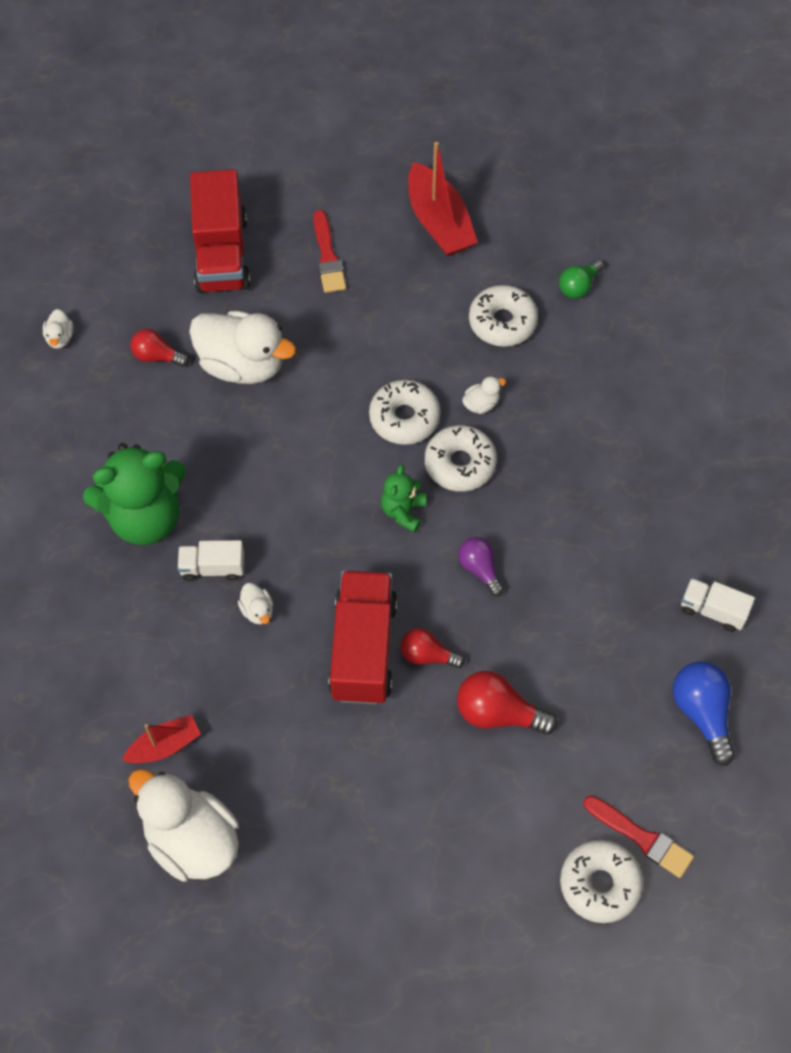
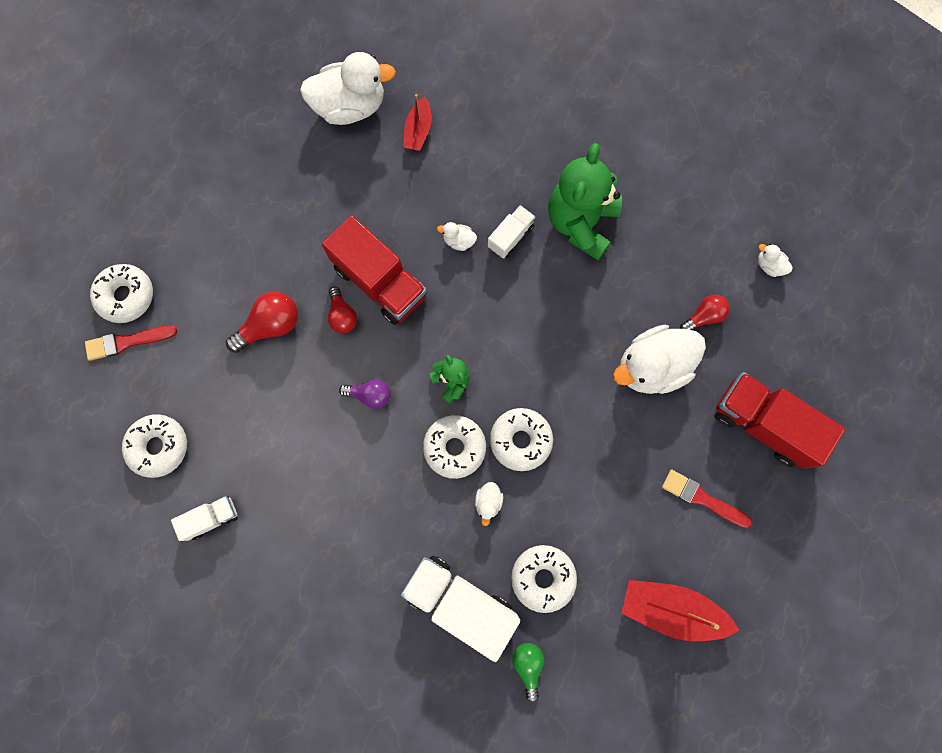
camera: 130 degrees right, 15 degrees up
(427, 655) = (342, 315): red light bulb -> red light bulb turned 105 degrees clockwise
(581, 365) = (460, 602): none -> white truck
(702, 713) = (159, 447): blue light bulb -> white donut

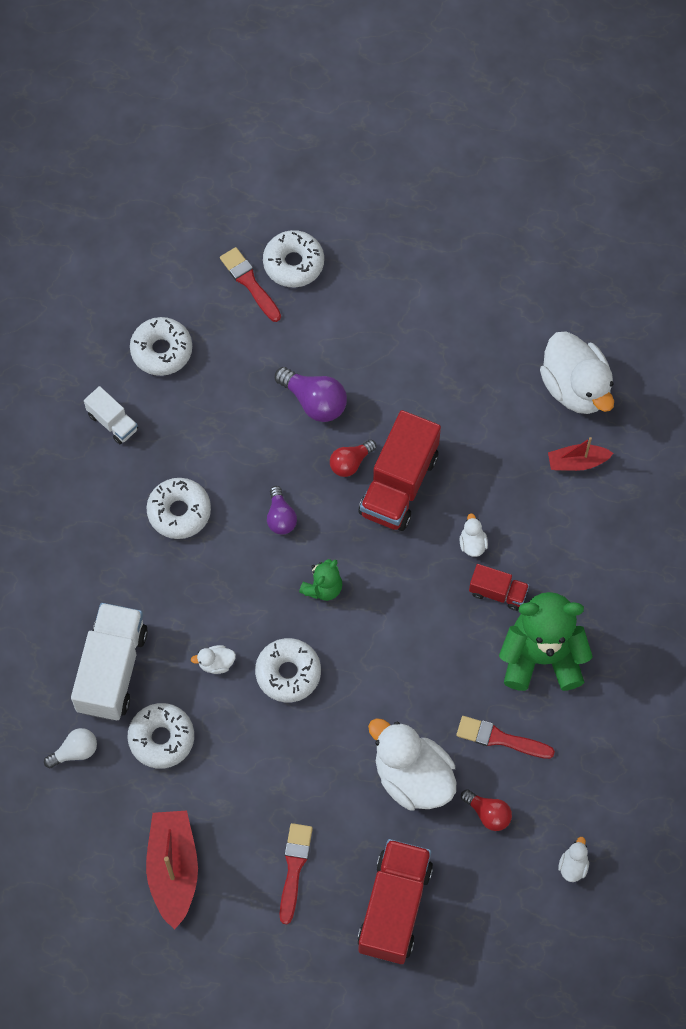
camera: 70 degrees right, 10 degrees down
(270, 326) = (314, 401): red light bulb -> purple light bulb
(454, 447) = (258, 614): white donut -> white donut (179, 512)
(510, 237) = (498, 592): white truck -> red truck
(528, 665) = (75, 751): green light bulb -> white light bulb
(641, 283) = (500, 738): none -> red brush

